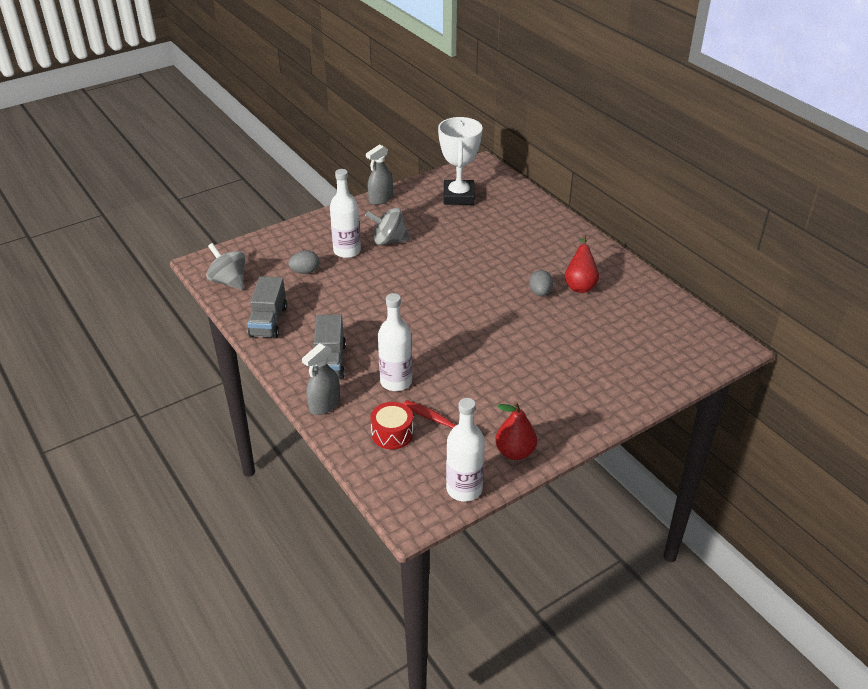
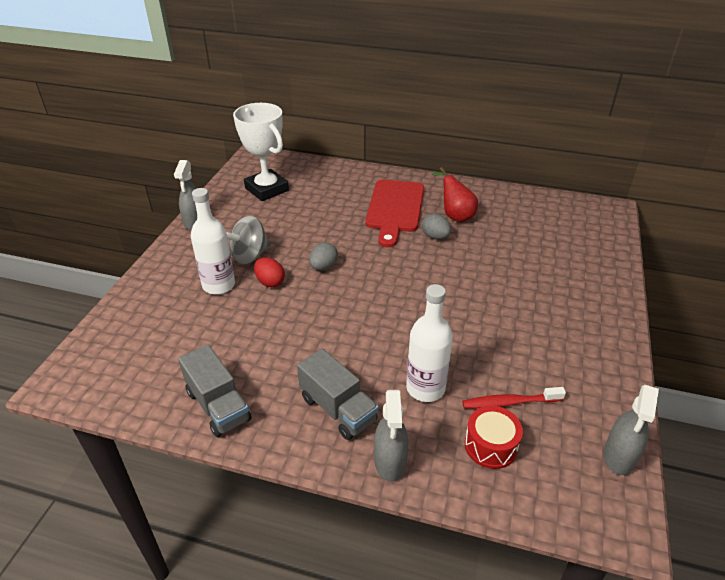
camera: 40 degrees left, 0 degrees up
(229, 281) = (116, 386): grey spinning top -> none
(305, 271) = (197, 328): grey egg -> grey egg (323, 267)
(381, 265) = (270, 282): none -> red egg
(464, 489) = (619, 456): white bottle -> grey spray bottle
(515, 452) = (604, 388): red pear -> none
(537, 257) = (394, 209): none -> red cutting board

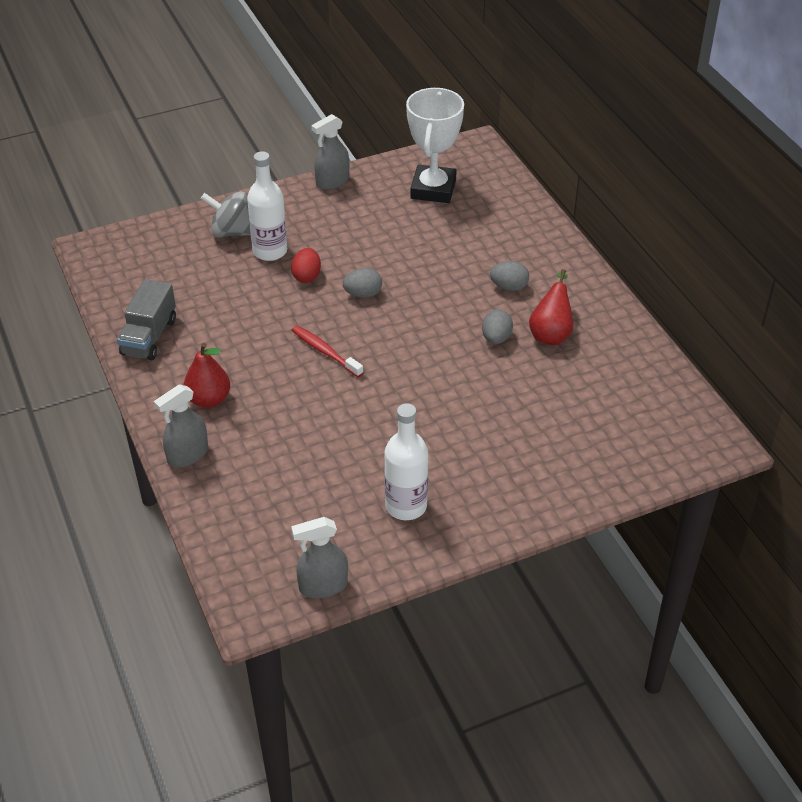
camera: 50 degrees right, 5 degrees up
(250, 255) = (326, 243): grey spinning top -> grey spinning top (232, 232)
(338, 409) = (209, 399): grey truck -> red pear
(394, 209) = (509, 287): red cutting board -> grey egg
(425, 388) = (281, 436): white bottle -> white bottle (406, 506)
(490, 446) = (257, 503): red drum -> none
(509, 402) = (317, 494): red toothbrush -> red toothbrush (325, 351)

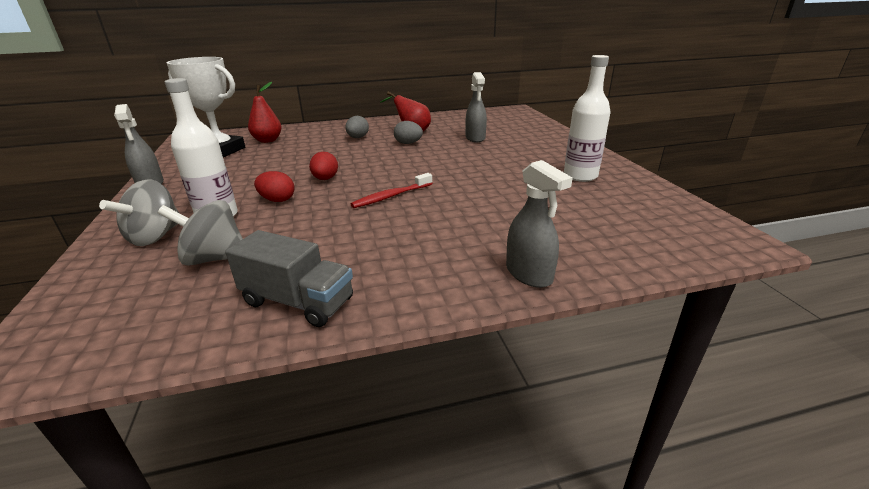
camera: 80 degrees left, 15 degrees down
(201, 277) = (215, 258): none -> grey spinning top
(209, 399) = (438, 258): red pear -> red pear (268, 140)
(323, 586) = (684, 208): grey spray bottle -> grey spray bottle (475, 138)
(363, 294) = (325, 179): grey egg -> red egg

